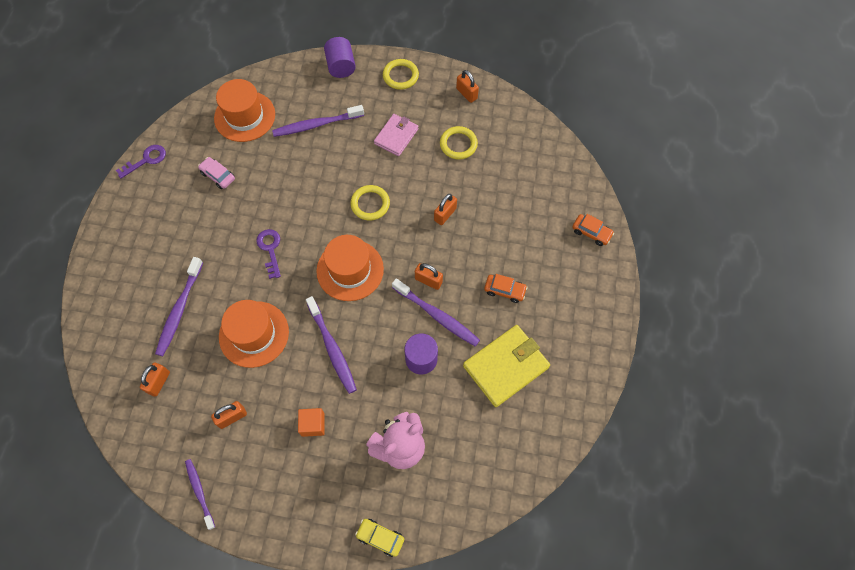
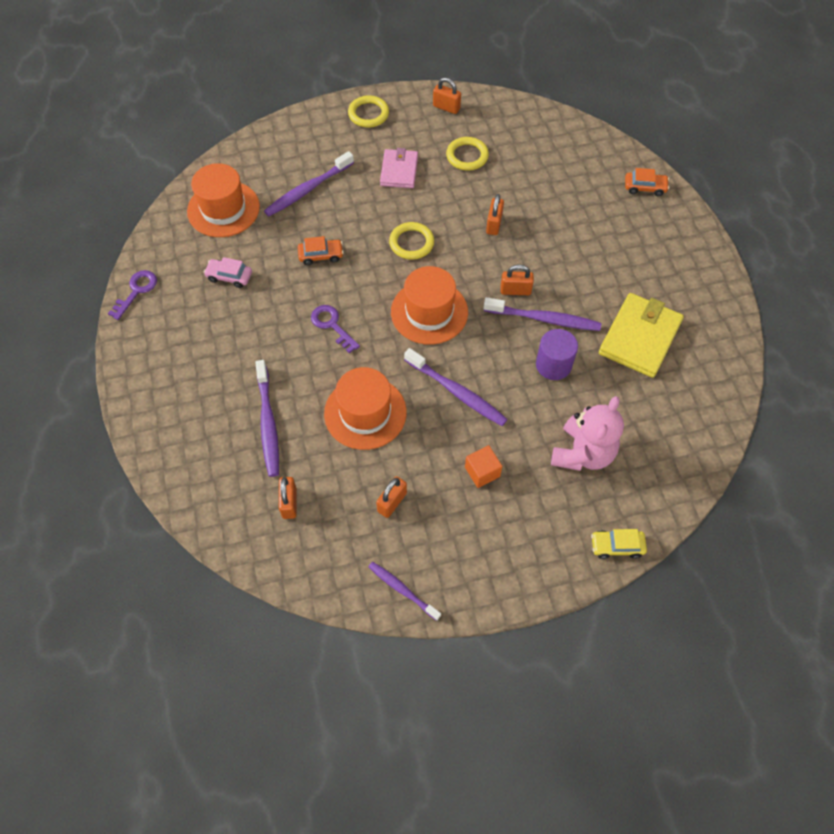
camera: 25 degrees left, 5 degrees down
(341, 66) = (299, 126): purple cylinder -> none
(504, 290) = (595, 270): orange car -> orange car (321, 255)

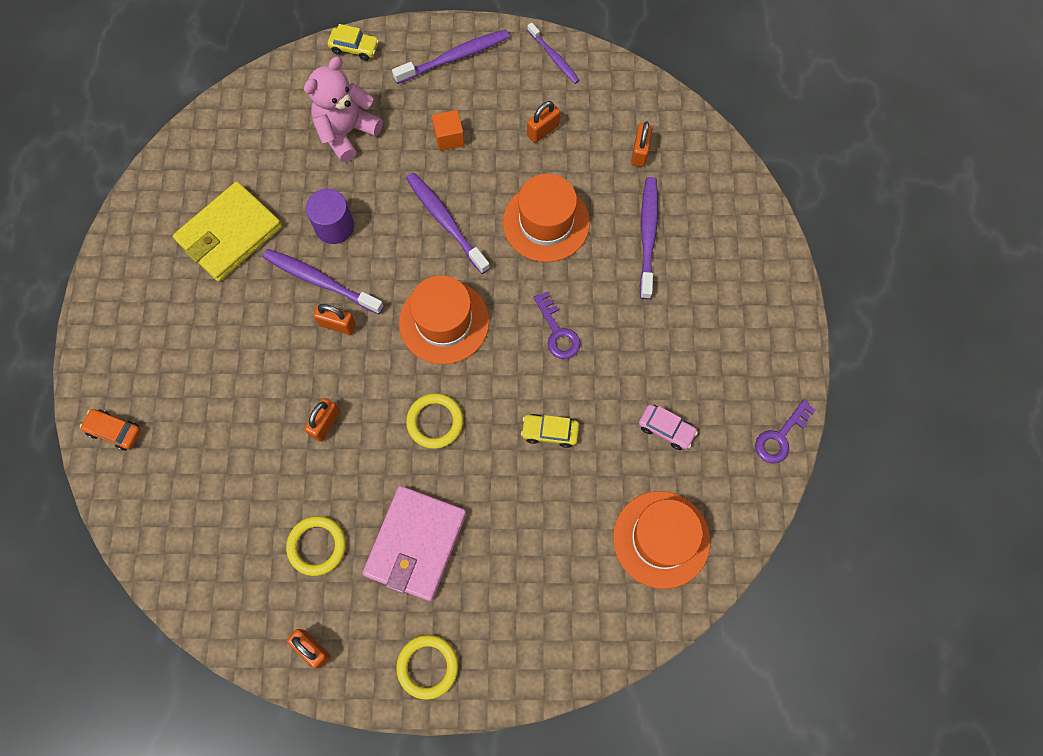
camera: 165 degrees left, 10 degrees up
(307, 190) = (545, 543): purple toothbrush -> purple toothbrush (455, 57)
(321, 255) = (550, 432): orange car -> yellow car
(399, 171) = (416, 544): pink wallet -> pink wallet, size x1.57

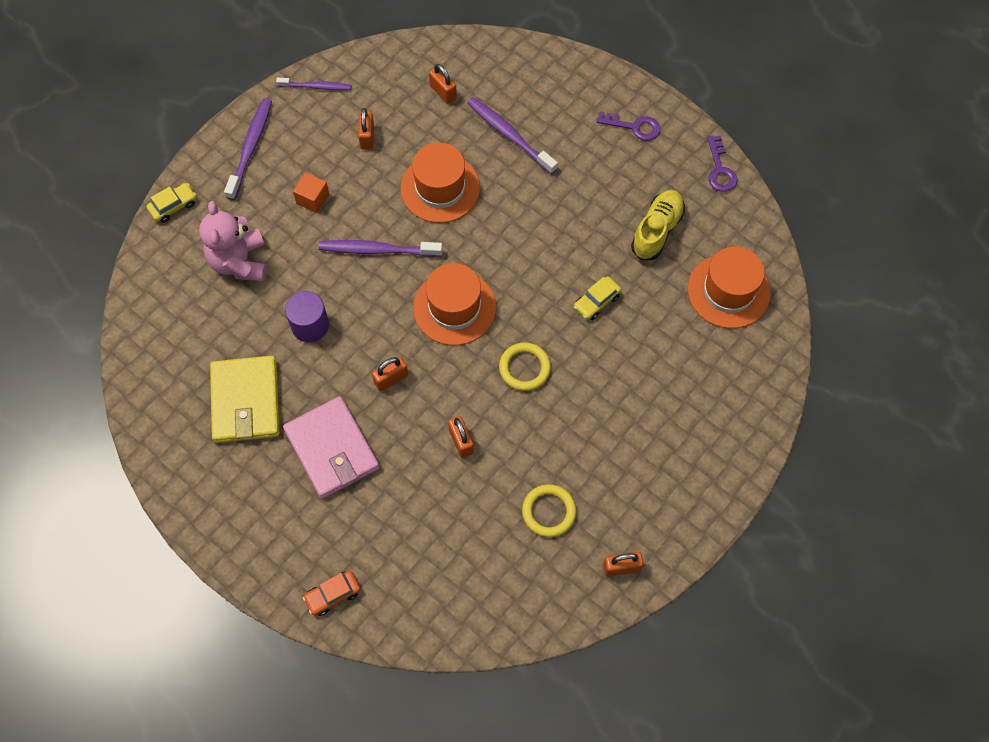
camera: 50 degrees left, 5 degrees down
(320, 281) = (345, 366): purple toothbrush -> none
(416, 544) = (603, 445): pink wallet -> pink wallet (332, 449)
(427, 666) = (696, 499): yellow ring -> none
(558, 332) = (529, 243): purple key -> purple key (634, 127)
(666, 429) = (656, 231): pink car -> yellow shoe

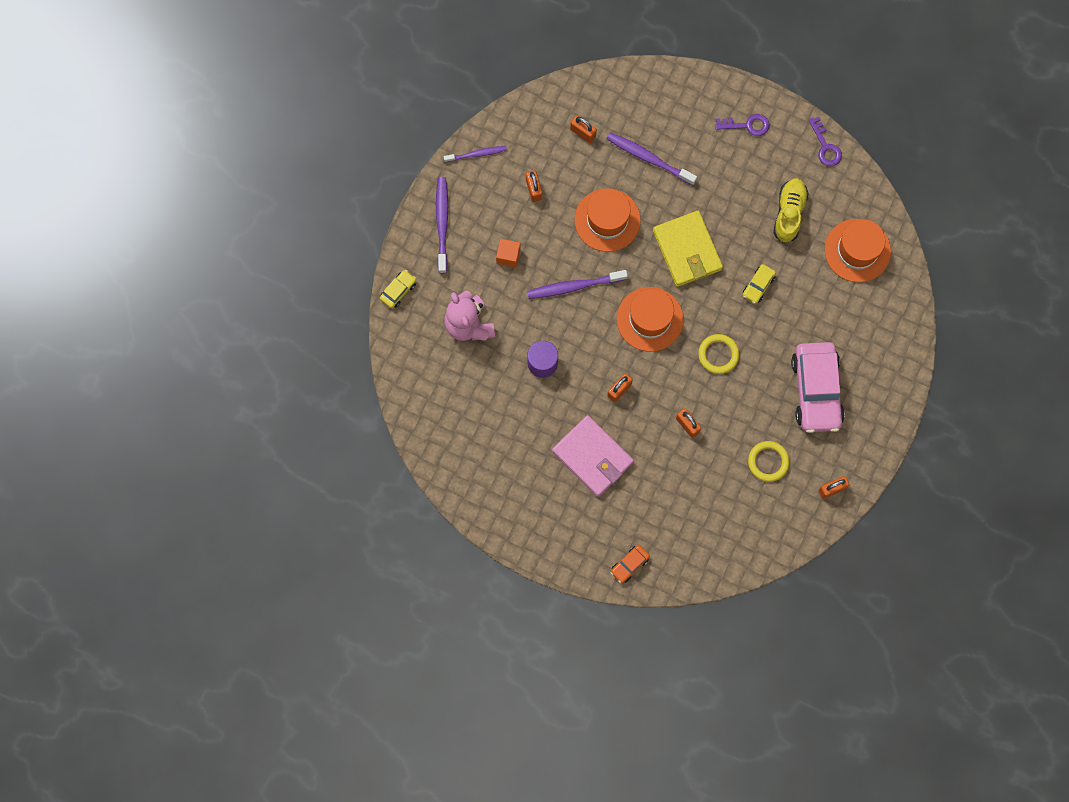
camera: 15 degrees left, 10 degrees up
(246, 401) = (514, 437): yellow wallet -> yellow wallet (687, 250)
(634, 441) = (816, 390): none -> pink car

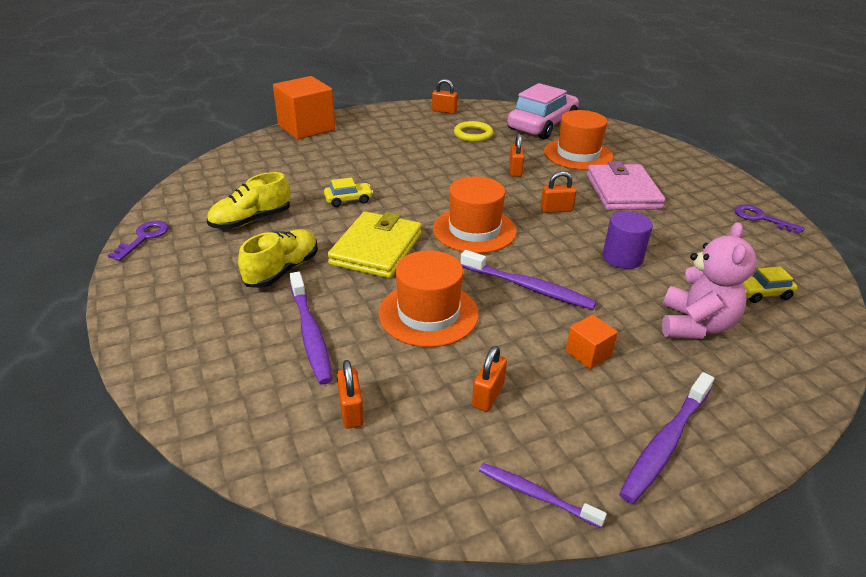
camera: 140 degrees left, 40 degrees down
(398, 291) = (790, 409): yellow car -> yellow car (762, 293)
(629, 565) = (641, 142): orange car -> none
(716, 188) = (282, 270): none -> yellow shoe
(718, 354) = (439, 186): yellow ring -> none
(747, 125) = (173, 294): purple key -> purple key (760, 218)
(816, 390) = (390, 142): pink car -> pink car (542, 125)
(857, 250) = (241, 177): orange hat -> orange hat (578, 154)
(903, 357) = (306, 127): none -> orange cube

